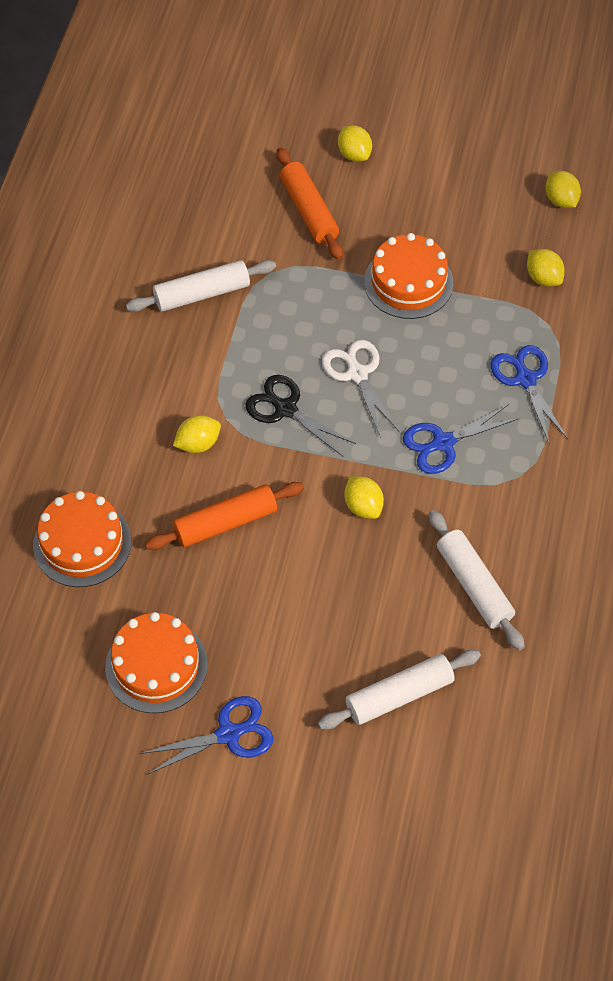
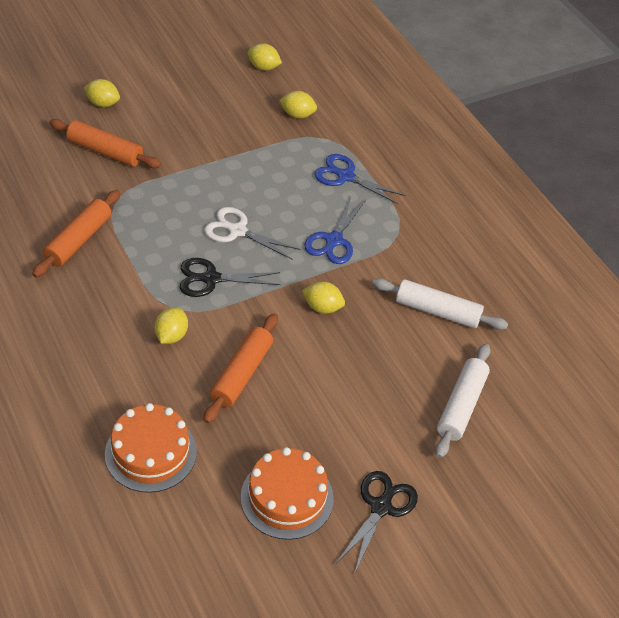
camera: 45 degrees left, 10 degrees down
(202, 294) = (79, 240): white rolling pin -> orange rolling pin
(228, 734) = (381, 507): blue scissors -> black scissors
(408, 282) = (216, 160): orange cake -> none

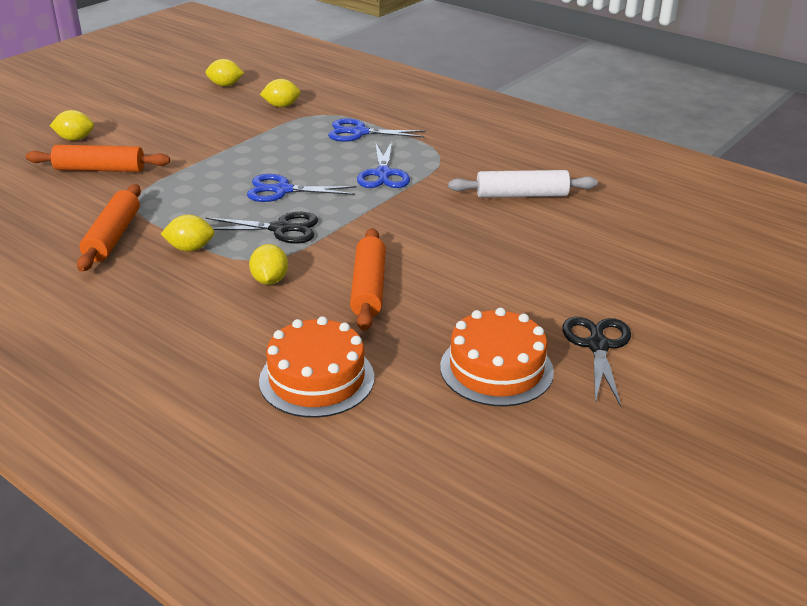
camera: 20 degrees left, 15 degrees down
(211, 279) = (281, 229): black scissors -> black scissors turned 150 degrees counterclockwise
(237, 231) = (282, 190): white scissors -> blue scissors
(322, 307) = (411, 220): yellow lemon -> yellow lemon (190, 248)
(461, 406) = (603, 251): white rolling pin -> none

